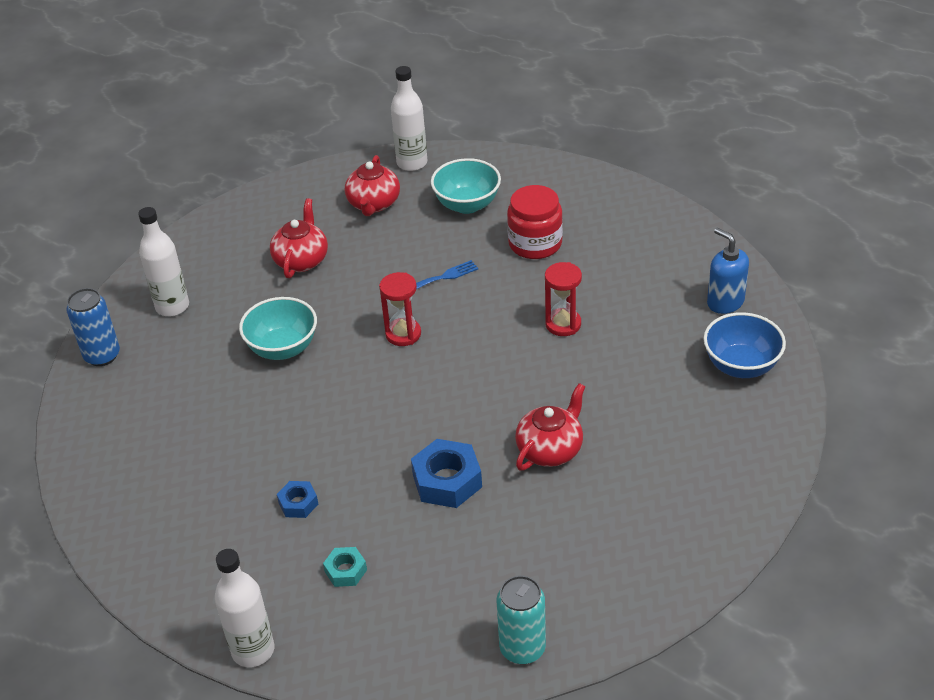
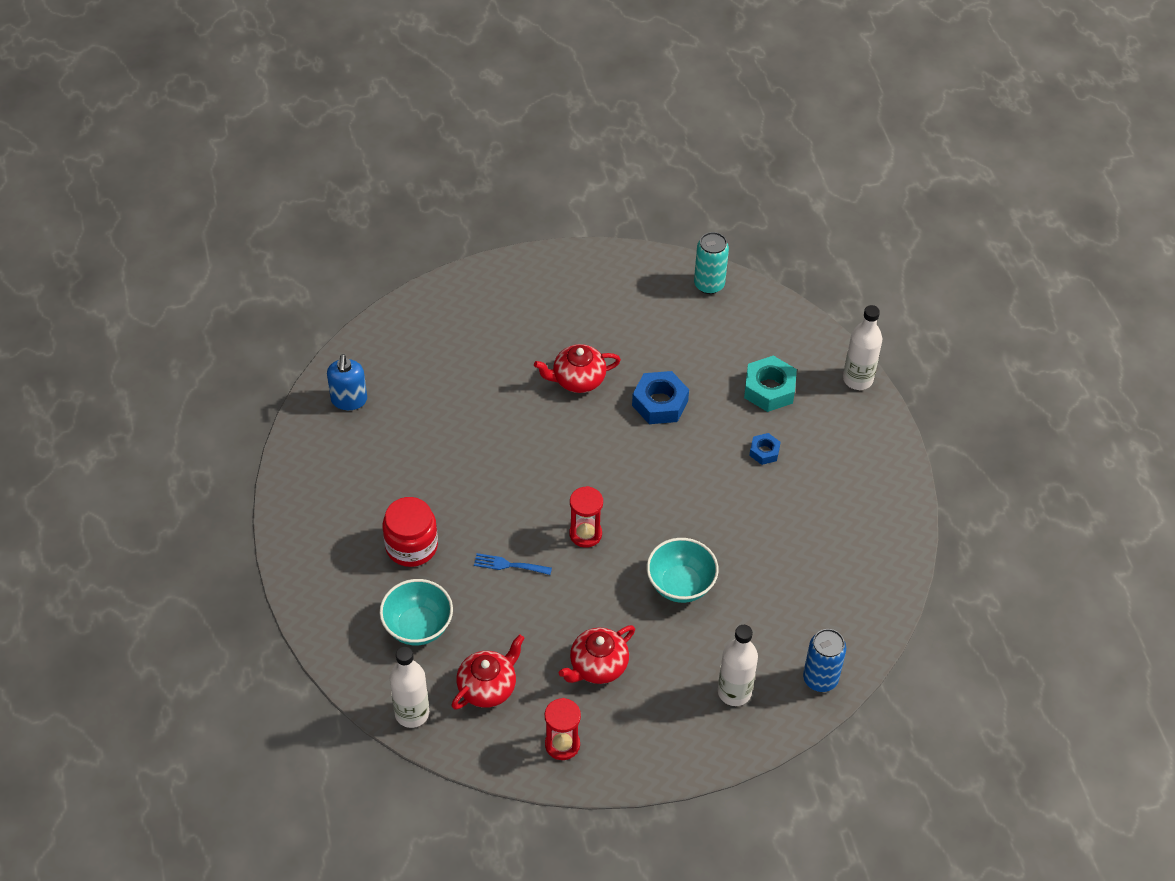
camera: 145 degrees left, 10 degrees up
(345, 571) = (769, 389): turquoise nut -> turquoise nut, size x1.80
(563, 324) = (471, 461): red hourglass -> red hourglass (562, 744)
(741, 366) = (400, 350): blue bowl -> none

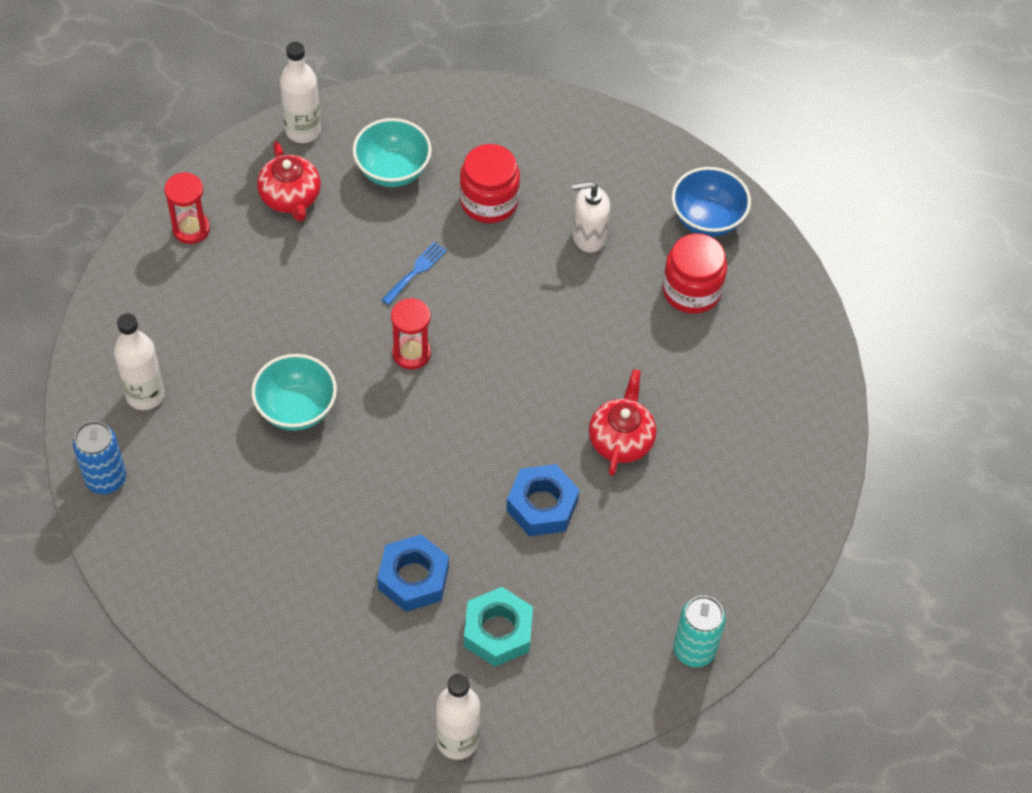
camera: 115 degrees right, 5 degrees up
(349, 400) = (707, 219): blue soap dispenser -> blue bowl
(408, 467) = (588, 236): none -> white soap dispenser
(422, 386) = (691, 290): none -> red jar
(597, 666) = (253, 294): red teapot -> none
(764, 452) = (413, 578): blue nut -> blue nut, size x1.80

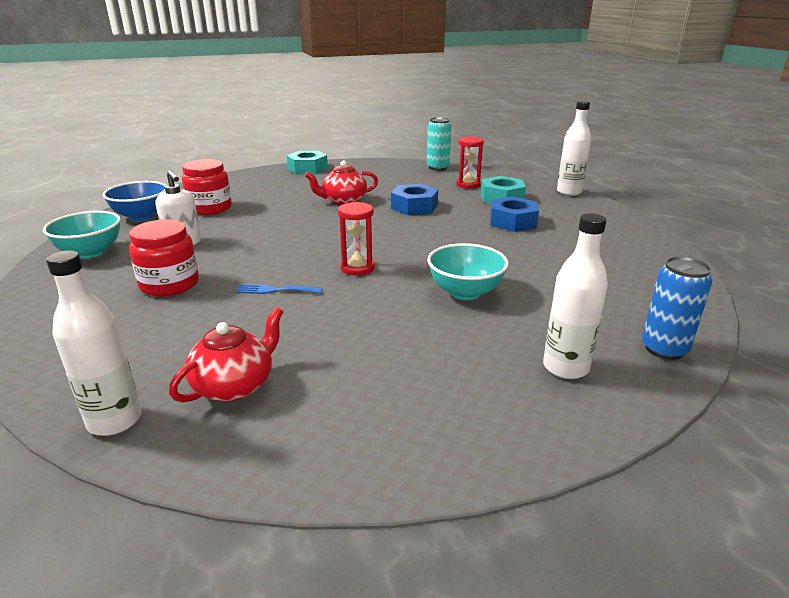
camera: 120 degrees left, 30 degrees down
(191, 229) = (340, 439): red hourglass -> red hourglass (468, 184)
(392, 171) = (155, 339): turquoise bowl -> turquoise bowl (91, 252)
(806, 466) = (307, 169): none -> turquoise nut

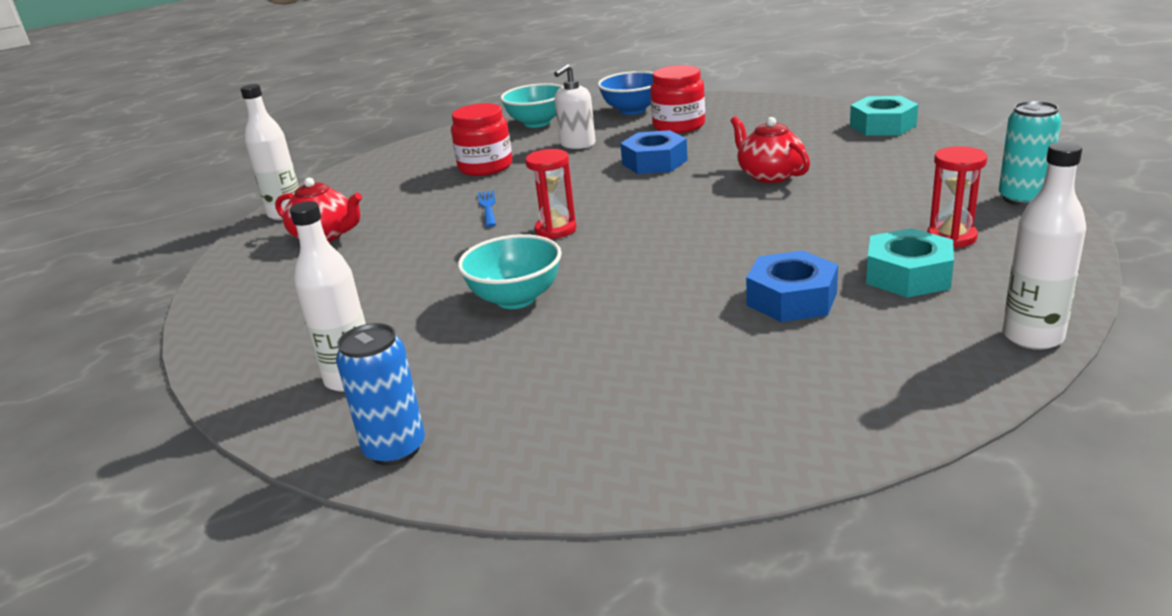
camera: 80 degrees right, 0 degrees up
(414, 207) = (790, 219): blue nut -> blue nut (654, 162)

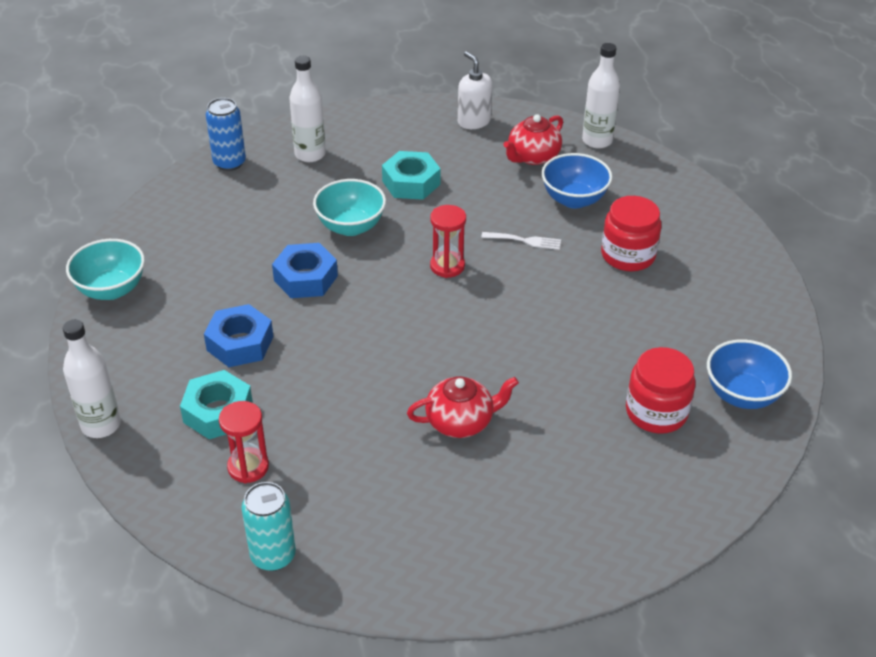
camera: 105 degrees right, 15 degrees up
(403, 202) = (574, 199): none -> blue bowl
(488, 207) = (525, 241): blue fork -> white fork
(537, 123) = (746, 313): turquoise bowl -> turquoise bowl (111, 289)
(577, 144) = (650, 325): white soap dispenser -> white soap dispenser (473, 121)
(654, 162) = (556, 360): blue nut -> blue nut (306, 278)
(882, 126) = (532, 570): turquoise nut -> turquoise nut (411, 183)

